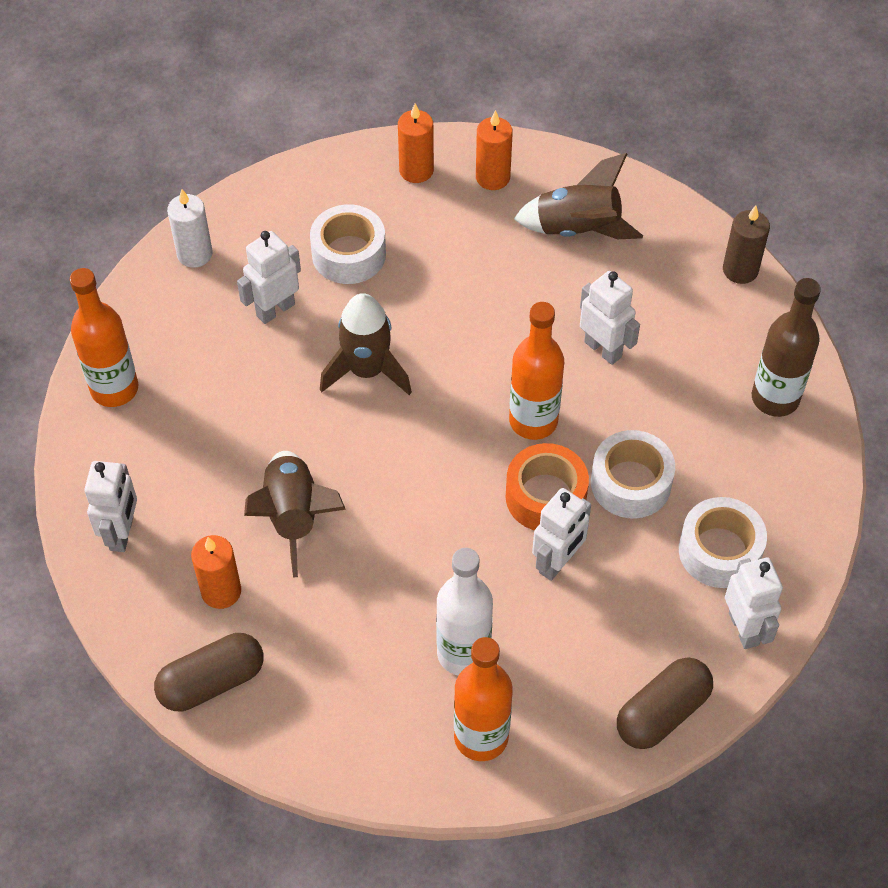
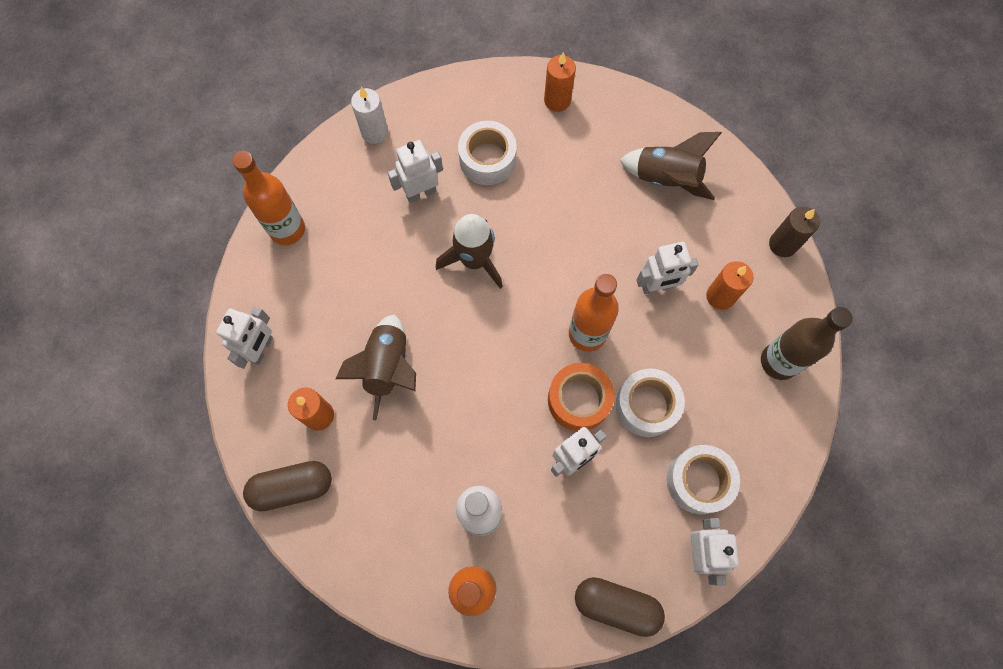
camera: 15 degrees right, 15 degrees up
(492, 177) = (613, 120): orange candle -> orange candle (720, 296)
(603, 349) = (657, 286): white robot -> white robot turned 105 degrees clockwise
(662, 712) = (616, 605): brown capsule -> brown capsule turned 45 degrees clockwise

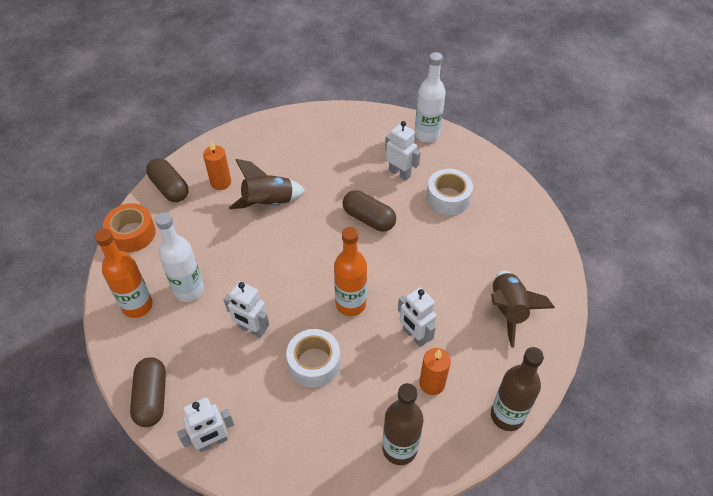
camera: 65 degrees right, 20 degrees down
(261, 349) = (250, 140): white robot -> none
(287, 229) = (334, 122): orange bottle -> none
(374, 132) = (427, 135): white candle -> white bottle
(474, 260) = (368, 219): brown rocket -> brown capsule
(557, 100) = (522, 219): orange candle -> none
(579, 400) = (297, 317): orange tape -> orange tape (132, 234)
(698, 481) = (269, 421): white tape -> none
(782, 244) = (507, 415): brown candle -> brown bottle

